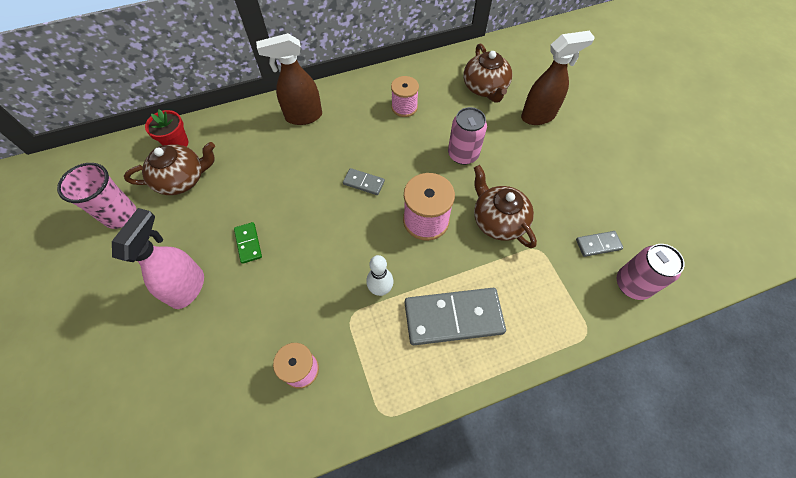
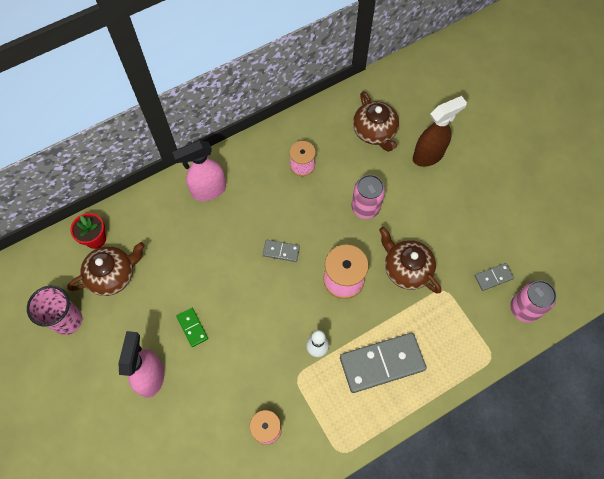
camera: 10 degrees left, 5 degrees up
(303, 116) = (208, 190): brown spray bottle -> pink spray bottle

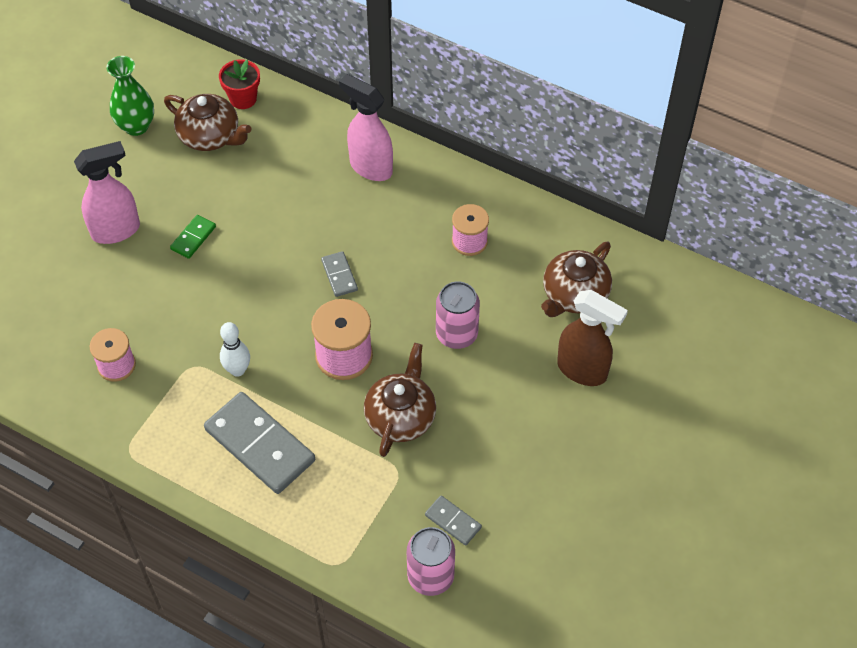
camera: 60 degrees right, 10 degrees down
(67, 320) = (136, 126): pink cup -> green vase

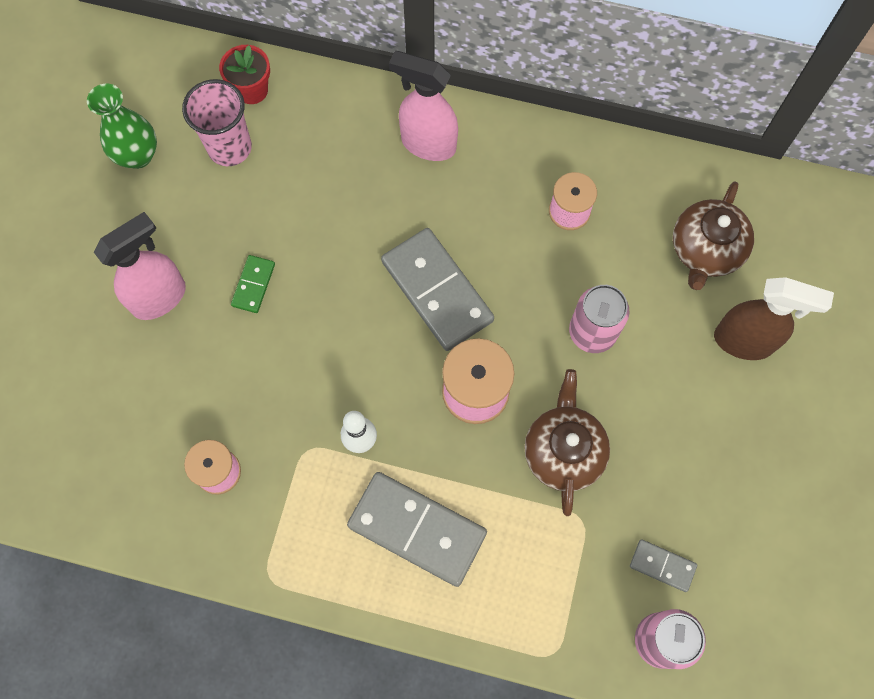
camera: 15 degrees left, 15 degrees up
(210, 136) = (229, 147): brown teapot -> pink cup
(339, 275) = (437, 291): grey domino -> grey domino, size x2.10

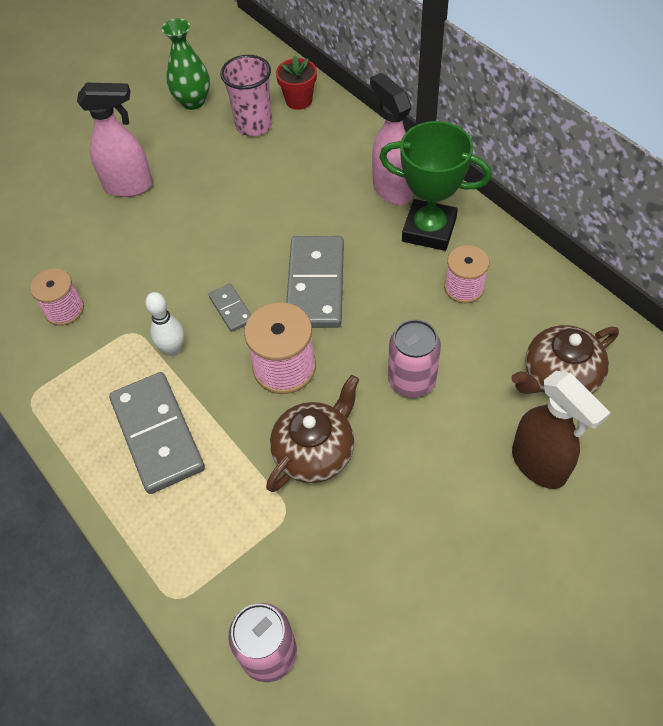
camera: 40 degrees right, 15 degrees down
(253, 285) = (194, 211): green domino -> none
(495, 168) = (429, 230): none -> green trophy
(662, 565) = (322, 594): grey domino -> grey domino (231, 309)

